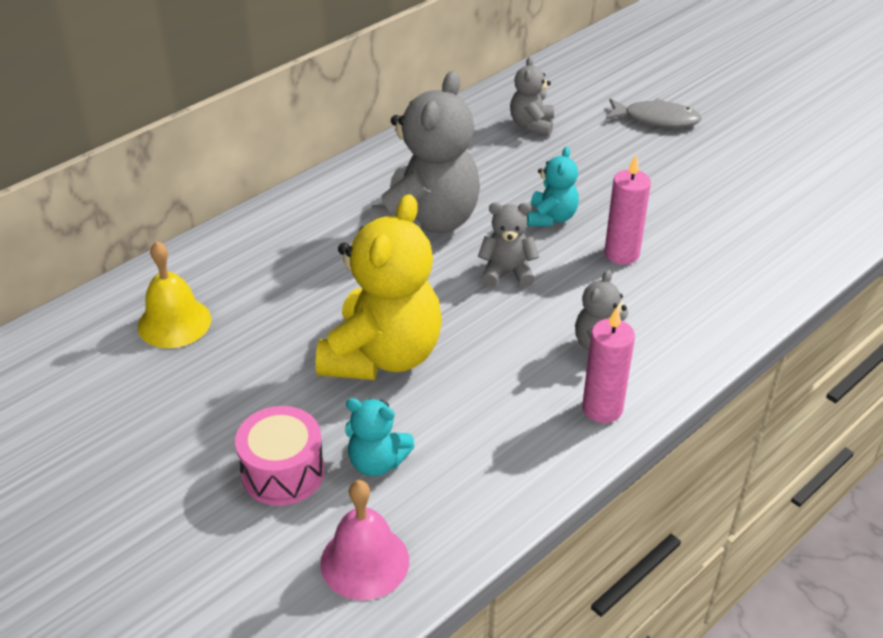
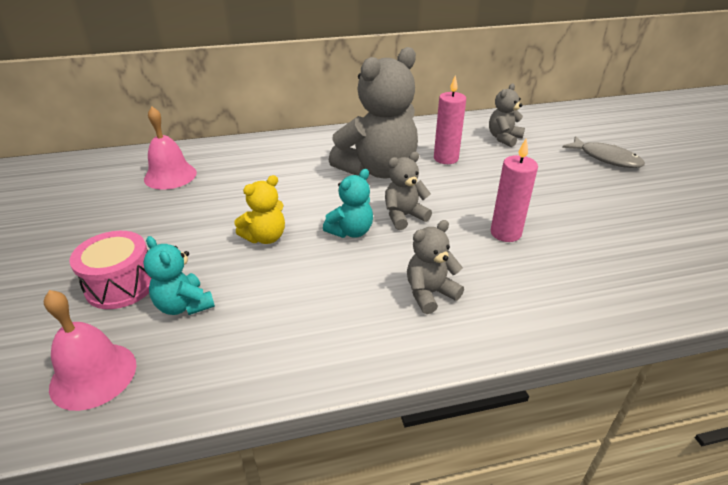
camera: 30 degrees right, 5 degrees down
(174, 322) = (170, 175): yellow bell -> pink bell
(382, 355) = (265, 237): yellow teddy bear -> yellow teddy bear, size x0.49
(507, 272) = (404, 216): grey teddy bear -> grey teddy bear turned 60 degrees counterclockwise
(551, 217) = (469, 193): turquoise teddy bear -> turquoise teddy bear (351, 231)
(602, 408) = (389, 341): pink candle -> pink candle (446, 158)

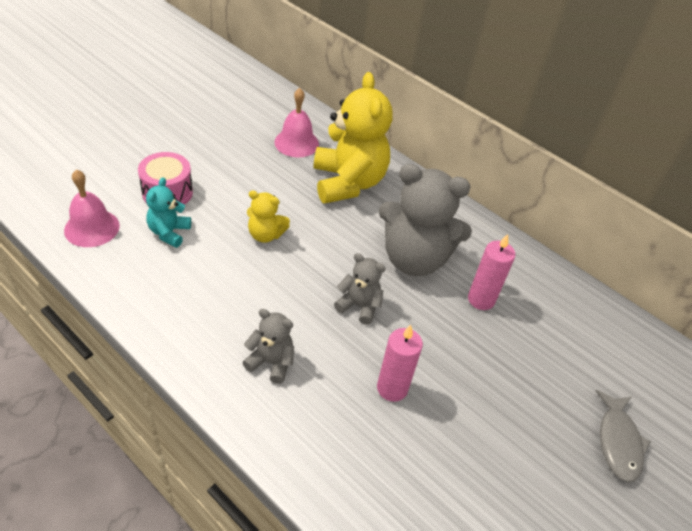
camera: 50 degrees right, 10 degrees up
(256, 168) = (348, 183): none -> yellow teddy bear
(351, 231) = (311, 280): turquoise teddy bear -> none
(504, 138) = (569, 333): grey teddy bear -> none

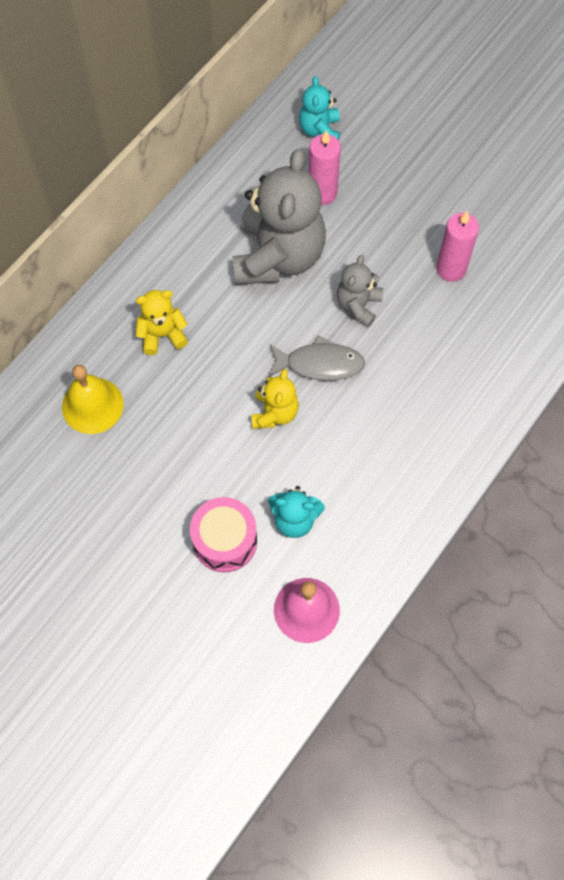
camera: 90 degrees left, 20 degrees up
(271, 362) = (449, 377): grey teddy bear -> none
(296, 143) = (92, 405): pink bell -> yellow bell
(348, 183) = (162, 334): yellow teddy bear -> yellow teddy bear, size x0.49
(552, 309) = (320, 130): none -> turquoise teddy bear
(618, 442) = (459, 94): grey fish -> grey fish (320, 364)

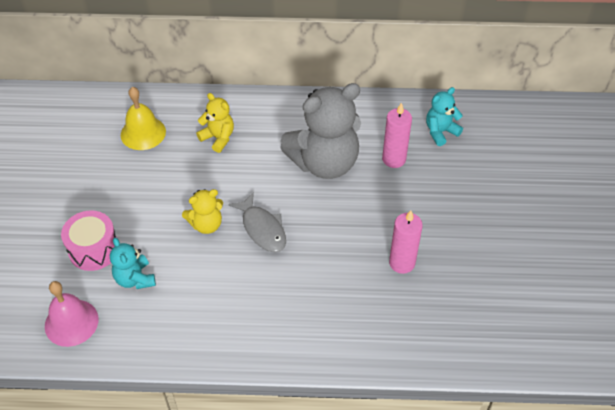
camera: 55 degrees right, 15 degrees down
(358, 305) = (325, 225): grey teddy bear -> none

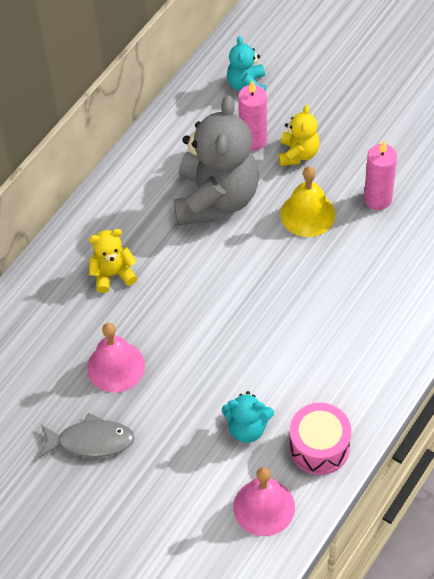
camera: 55 degrees left, 5 degrees up
(94, 249) = (183, 451): pink drum -> pink drum (319, 447)
(143, 133) = (52, 340): yellow bell -> yellow bell (307, 214)
(143, 176) = (116, 366): none -> pink bell
(206, 224) = (222, 336): yellow teddy bear -> yellow teddy bear (298, 154)
(262, 229) = (261, 290): grey fish -> grey fish (91, 441)

